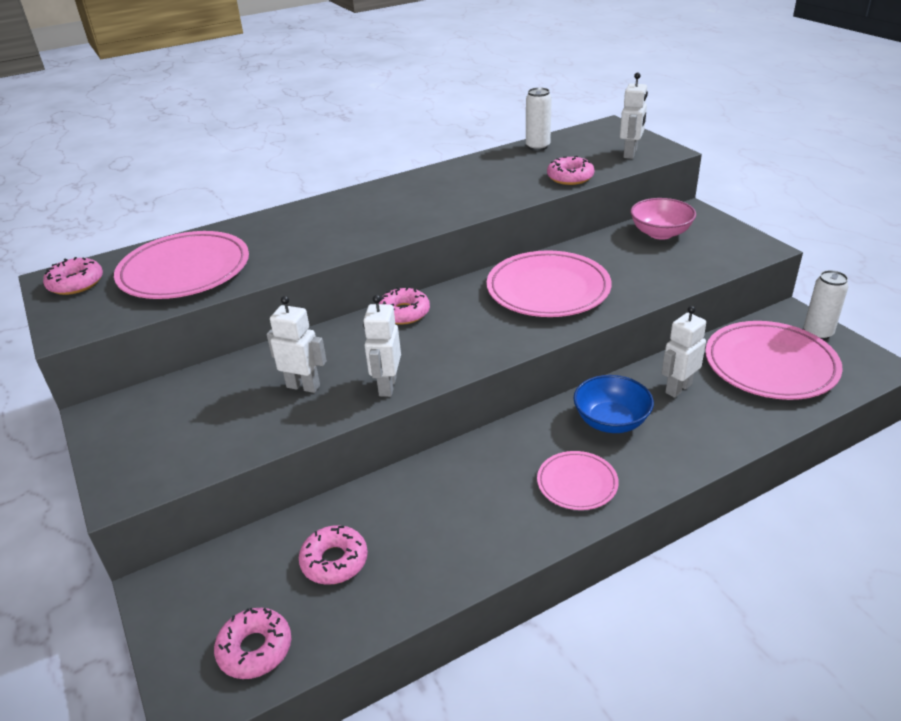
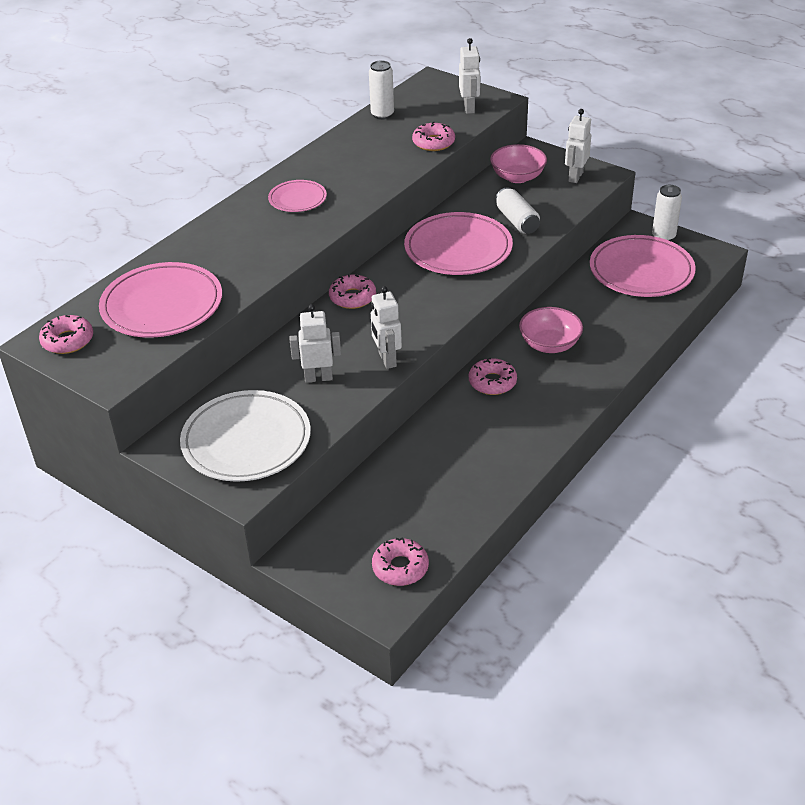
camera: 25 degrees left, 5 degrees up
(177, 434) = (246, 441): none -> white plate
(334, 561) = (413, 499): pink donut -> pink donut (492, 382)
(577, 483) = (551, 395): pink plate -> pink plate (297, 199)
(611, 421) = (549, 344): blue bowl -> pink bowl
(632, 275) = (517, 221): none -> white can
(678, 388) = (584, 306): white robot -> white robot (575, 177)

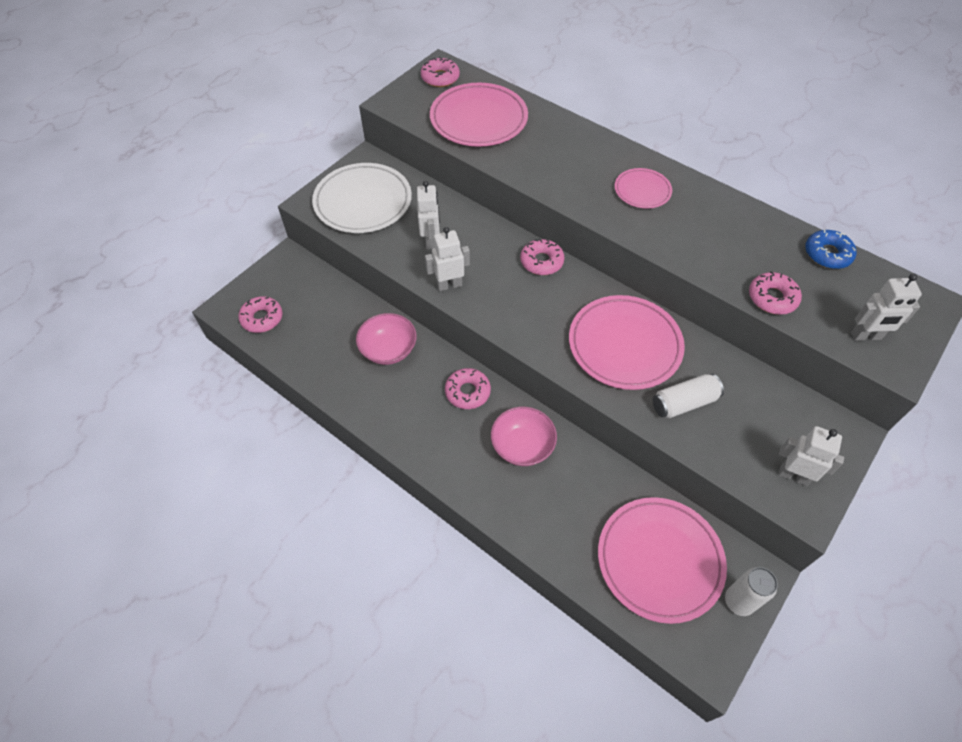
camera: 90 degrees right, 15 degrees up
(382, 115) = (827, 254): white can -> blue donut
(517, 177) = (781, 411): pink bowl -> pink bowl (388, 350)

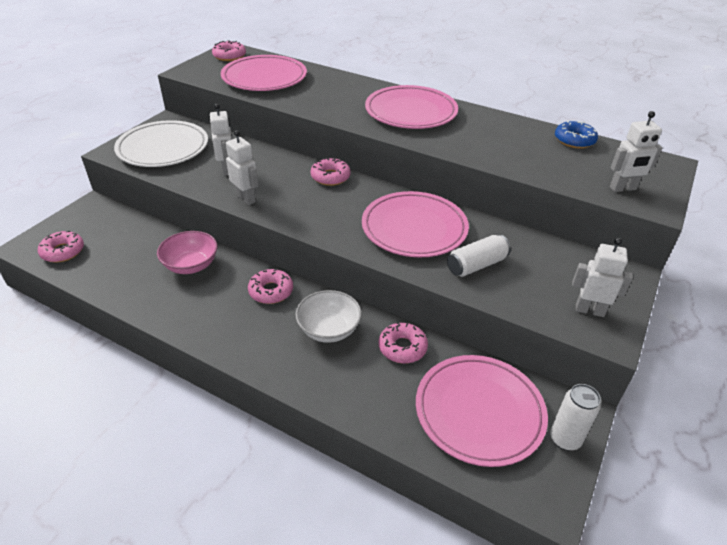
camera: 10 degrees left, 15 degrees down
(449, 285) = (246, 198): white robot -> white robot turned 75 degrees clockwise
(522, 446) = (329, 329): pink bowl -> white bowl
(642, 191) = (411, 112): pink plate -> pink plate, size x1.86
(772, 298) = (536, 170): pink donut -> pink donut (402, 347)

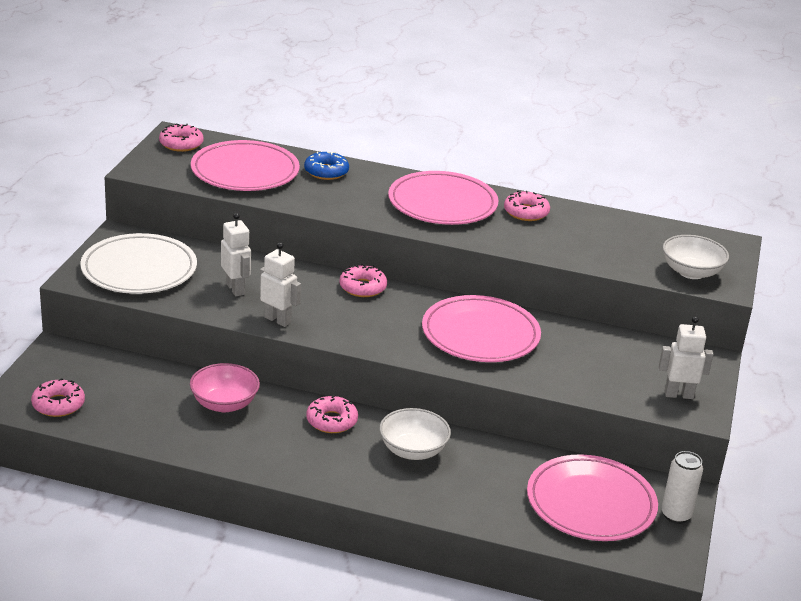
camera: 15 degrees left, 10 degrees down
(402, 347) = (496, 458): pink donut -> pink donut (526, 212)
(476, 265) = (558, 365): white can -> none
(574, 140) = (632, 224): blue donut -> blue donut (326, 172)
(623, 188) = (691, 272): white robot -> white bowl

